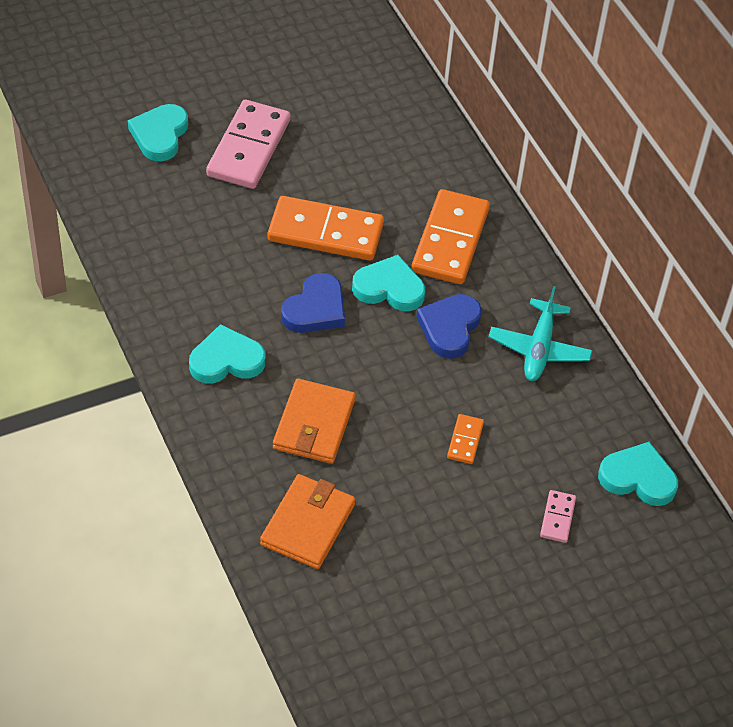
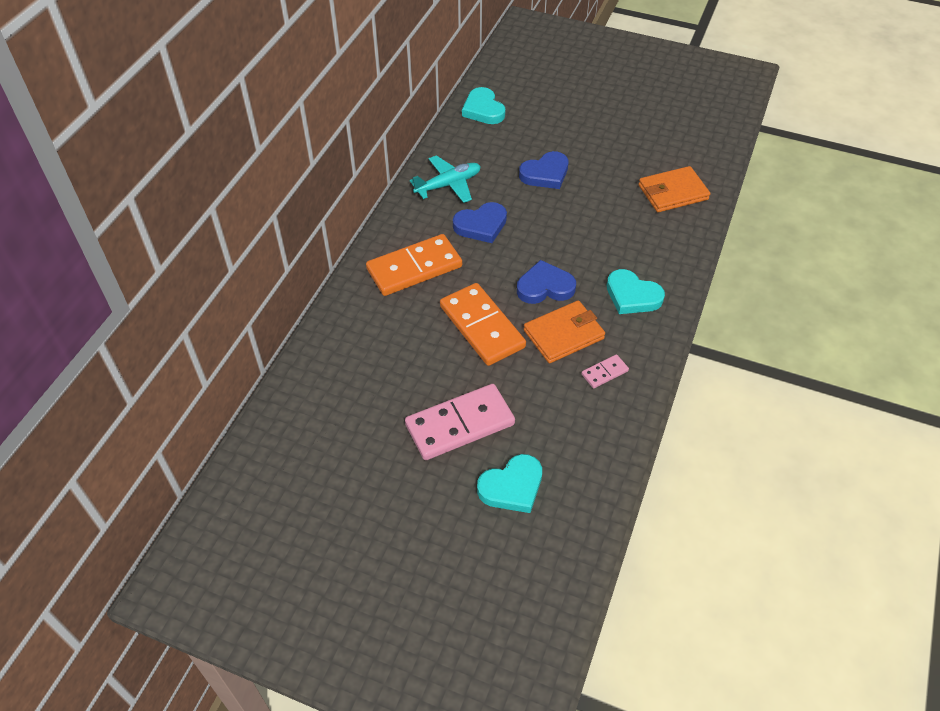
camera: 130 degrees left, 0 degrees up
(314, 424) = (617, 231): orange wallet -> orange wallet (563, 334)
(389, 288) = (486, 268): turquoise heart -> none
(465, 440) = (545, 174): orange domino -> blue heart
(557, 518) = (543, 120): pink domino -> pink domino (604, 372)

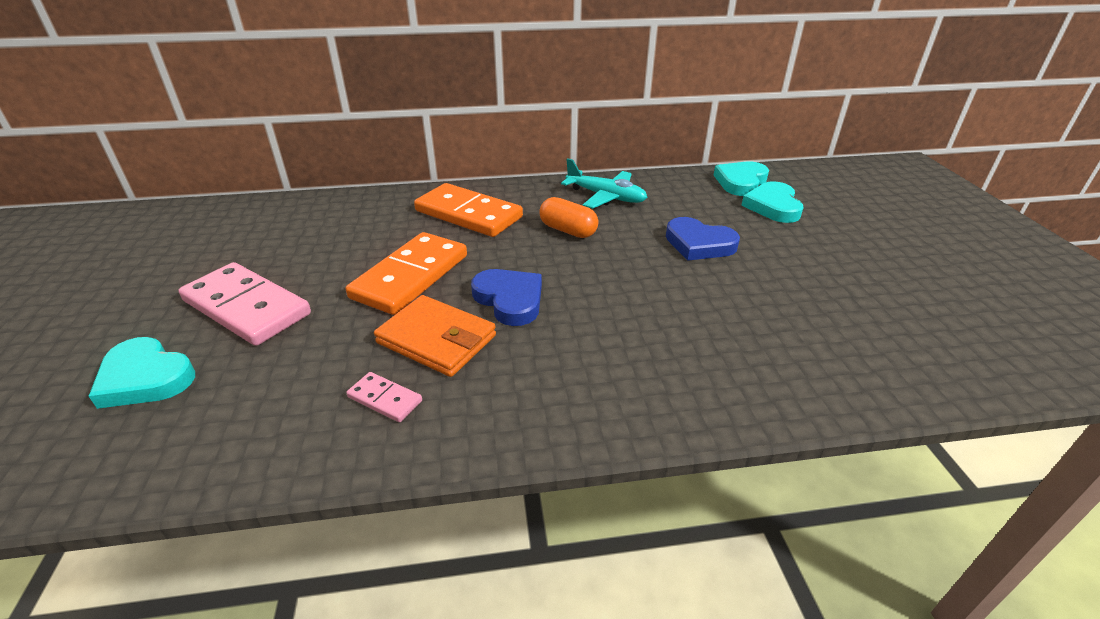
camera: 60 degrees right, 15 degrees down
(481, 225) = (568, 230): blue heart -> orange capsule
(632, 296) = (557, 379): turquoise heart -> turquoise heart (773, 206)
(673, 192) = (810, 355): orange wallet -> none

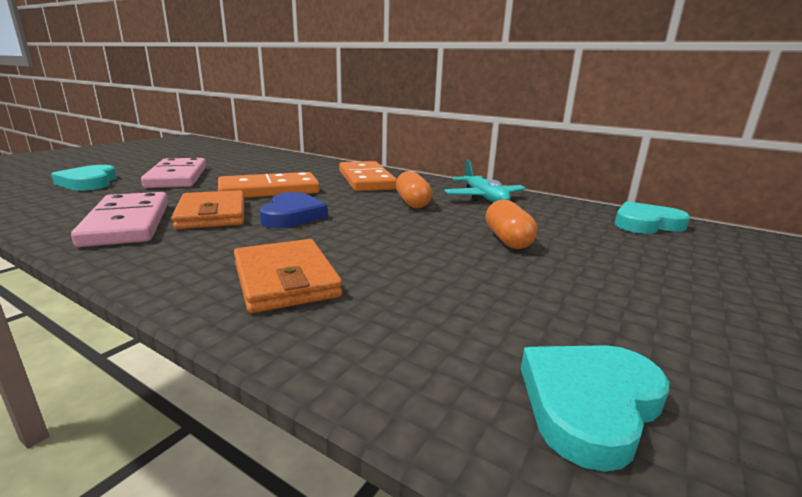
camera: 40 degrees right, 15 degrees down
(385, 399) = (128, 223): pink domino -> pink domino, size x2.20
(650, 368) = (285, 279): none -> orange wallet
(699, 244) = (507, 240): blue heart -> orange capsule
(773, 206) = (652, 245): turquoise heart -> turquoise heart (589, 404)

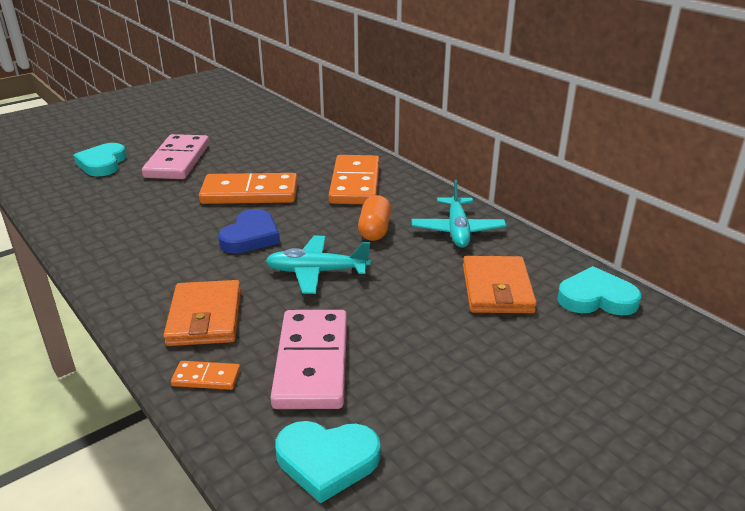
camera: 20 degrees right, 10 degrees up
(128, 223) = (118, 230): pink domino -> pink domino (312, 362)
(212, 214) = (185, 226): orange wallet -> orange wallet (497, 289)
(332, 338) = (206, 377): none -> orange domino
(385, 232) = (316, 272): none -> turquoise plane
(507, 240) = (420, 299): orange capsule -> none
(589, 404) = (327, 461): turquoise heart -> turquoise heart turned 150 degrees counterclockwise

